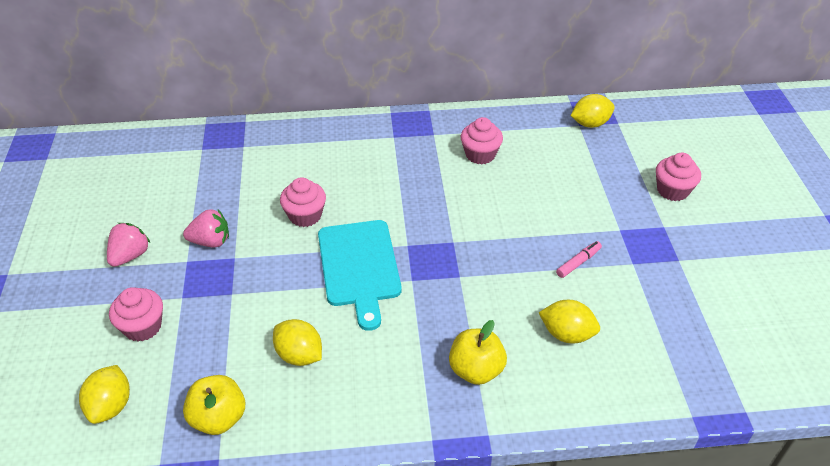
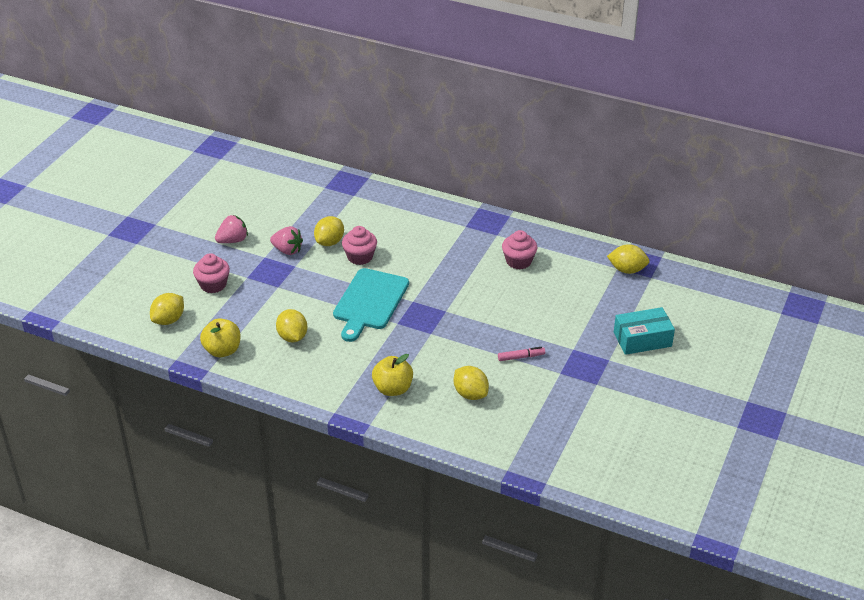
camera: 30 degrees right, 5 degrees down
(255, 211) = (329, 242): none -> yellow lemon
(672, 190) = (642, 339): pink cupcake -> turquoise box

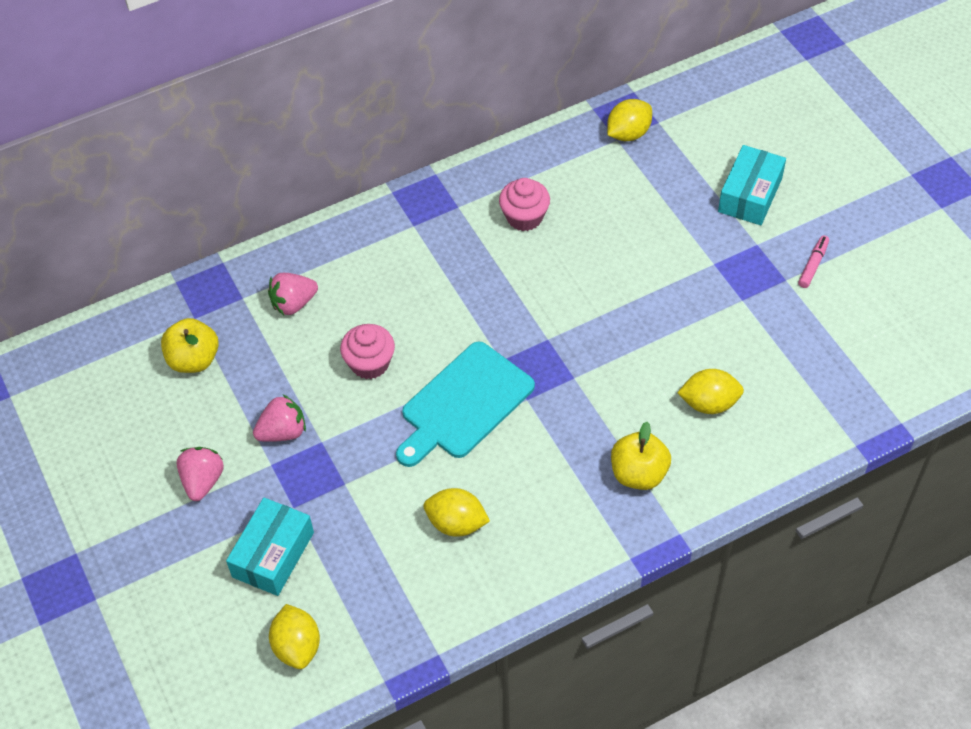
camera: 50 degrees left, 15 degrees up
(213, 285) = (273, 554): pink cupcake -> turquoise box
(222, 350) = (414, 616): yellow apple -> yellow apple (194, 360)
(329, 242) = (310, 377): yellow lemon -> none
(368, 213) = (293, 304): none -> pink strawberry
(369, 302) = (464, 404): turquoise cutting board -> turquoise cutting board turned 75 degrees clockwise
(521, 357) = (687, 318): pink marker -> pink marker (813, 265)

